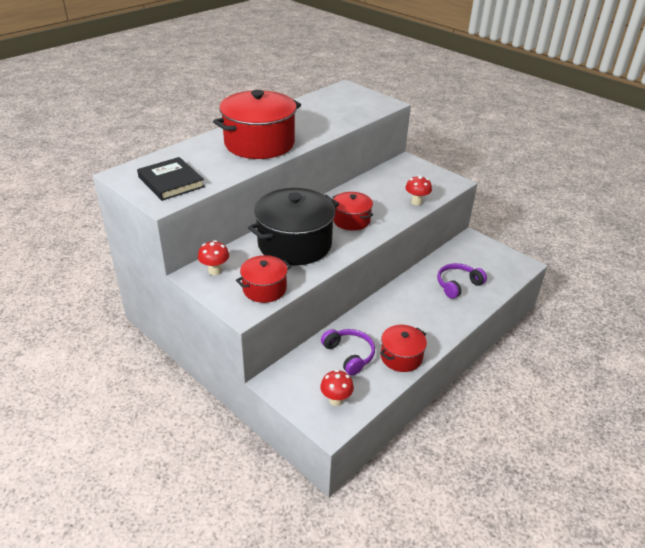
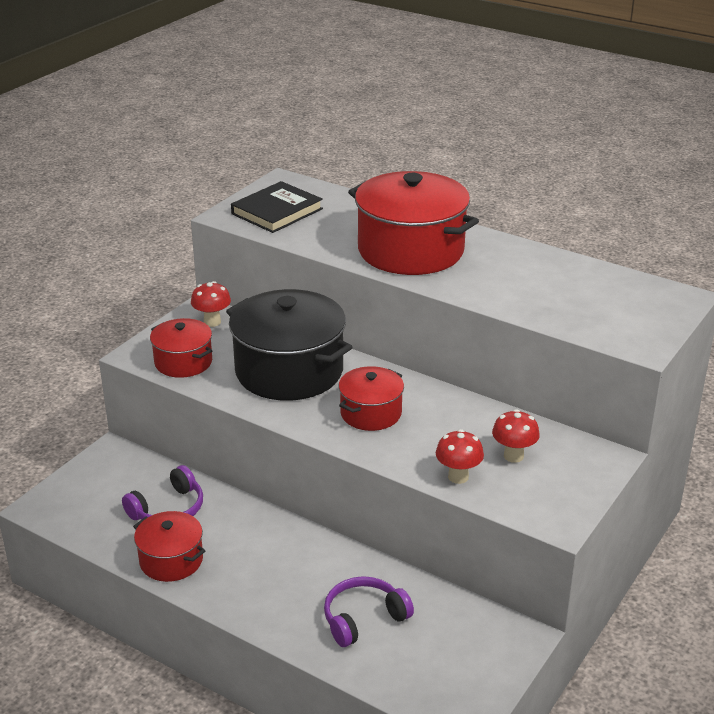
camera: 80 degrees right, 5 degrees down
(336, 400) = (83, 507): red mushroom -> red mushroom (513, 456)
(457, 285) = (363, 619): purple headphones -> purple headphones turned 75 degrees counterclockwise

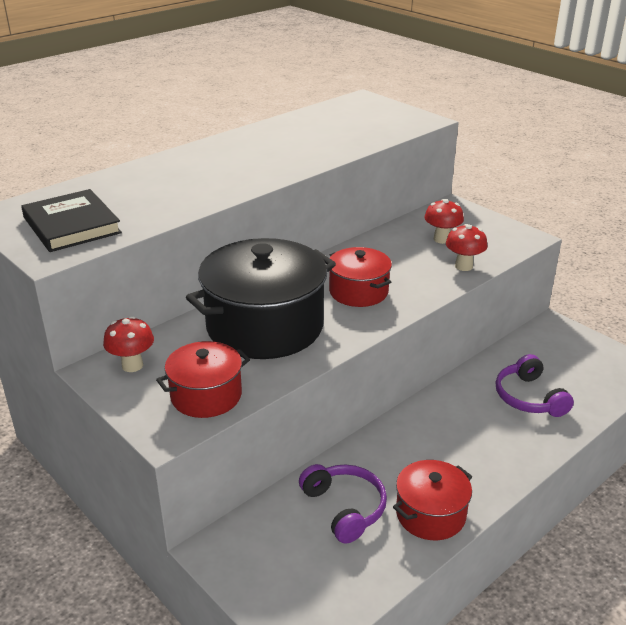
camera: 75 degrees left, 0 degrees up
(411, 250) = (219, 173): red pot -> none

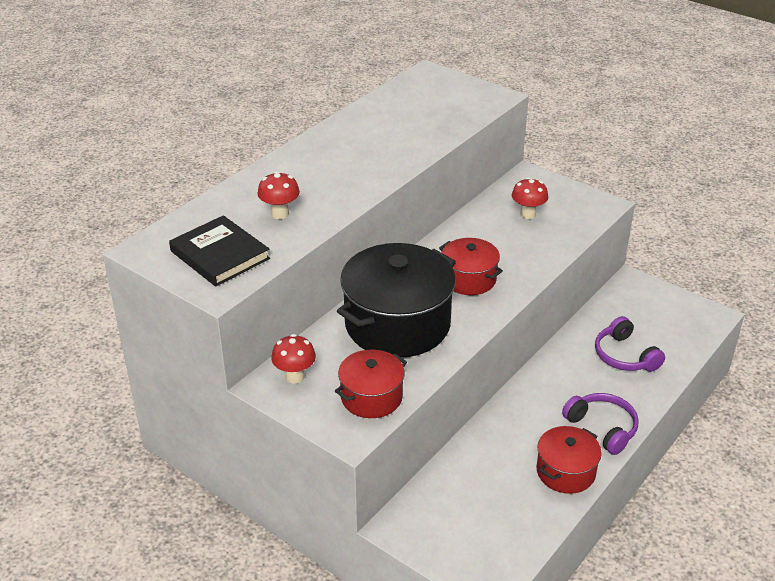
camera: 10 degrees left, 5 degrees up
(344, 508) = (493, 476): purple headphones -> purple headphones (602, 428)
(463, 266) = (555, 242): red mushroom -> red mushroom (280, 214)

